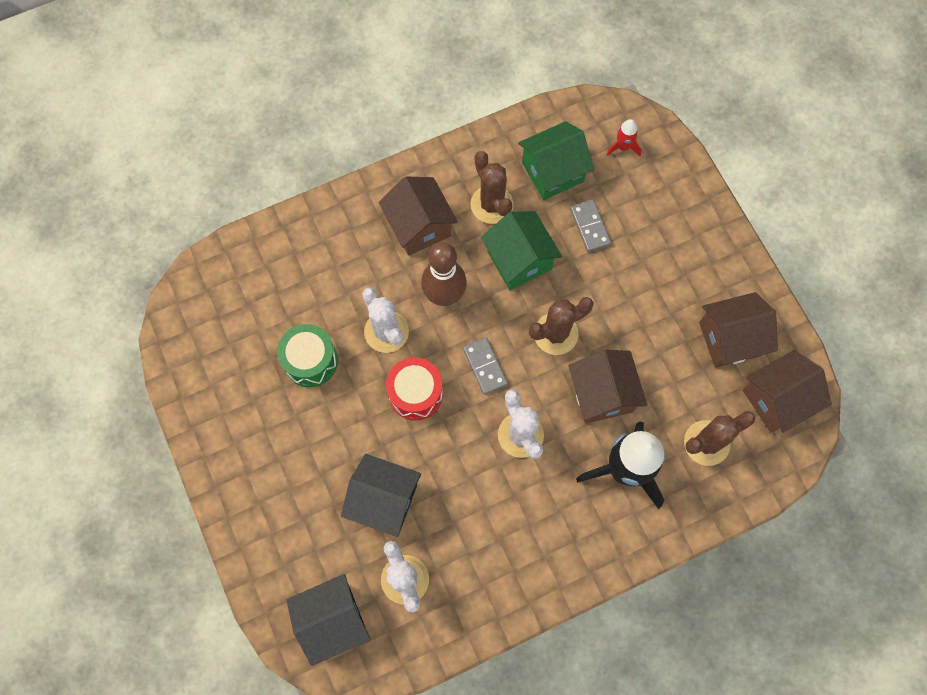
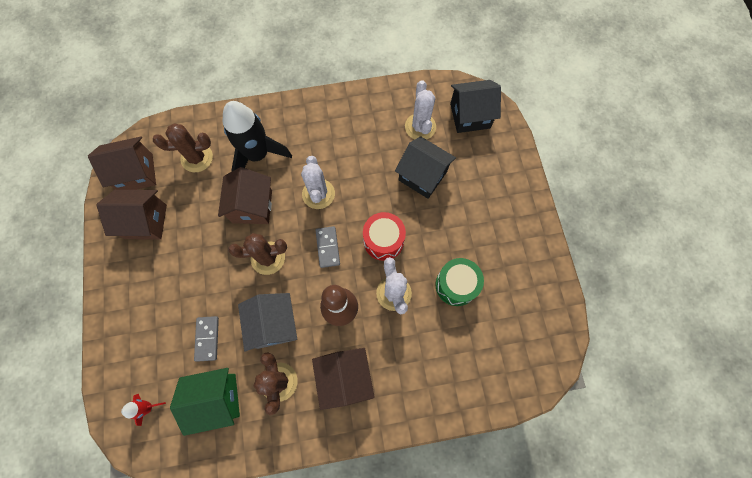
camera: 165 degrees left, 0 degrees up
(519, 260) = (274, 324): green house -> grey house

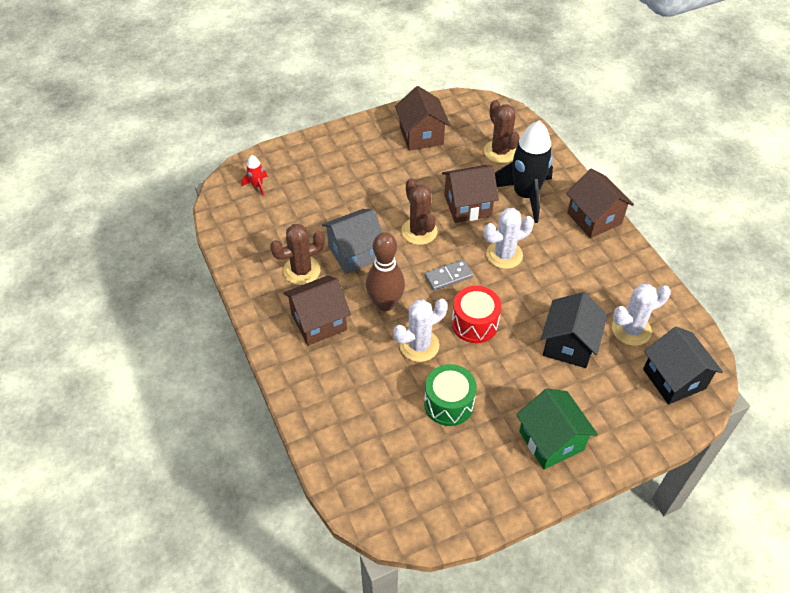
camera: 75 degrees right, 20 degrees down
(136, 173) = (465, 115): brown house -> brown house (594, 218)
(207, 338) = (327, 208): grey domino -> none
(217, 399) = (275, 229): green house -> green house (551, 440)

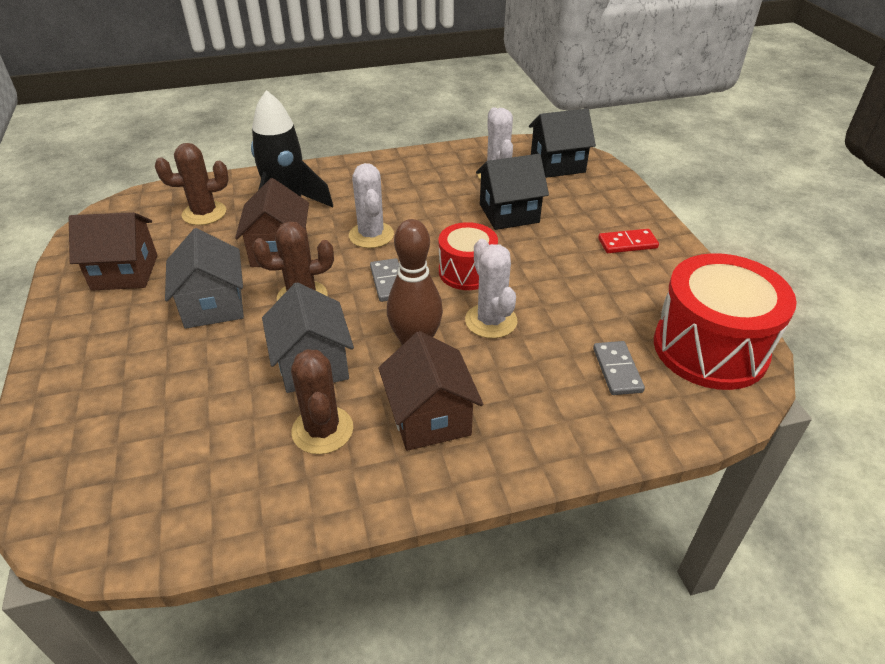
camera: 80 degrees left, 10 degrees down
(257, 186) = (96, 478): red rocket -> none
(382, 430) = (617, 370): none -> grey domino
(399, 189) = (213, 306): none -> grey house
(419, 498) = (710, 348): none -> red drum
(449, 403) = (579, 308): green drum -> none
(551, 440) = (627, 243): green house -> red domino
(568, 345) = (509, 213): black house -> black house turned 45 degrees counterclockwise
(594, 218) = (345, 170): brown house -> none

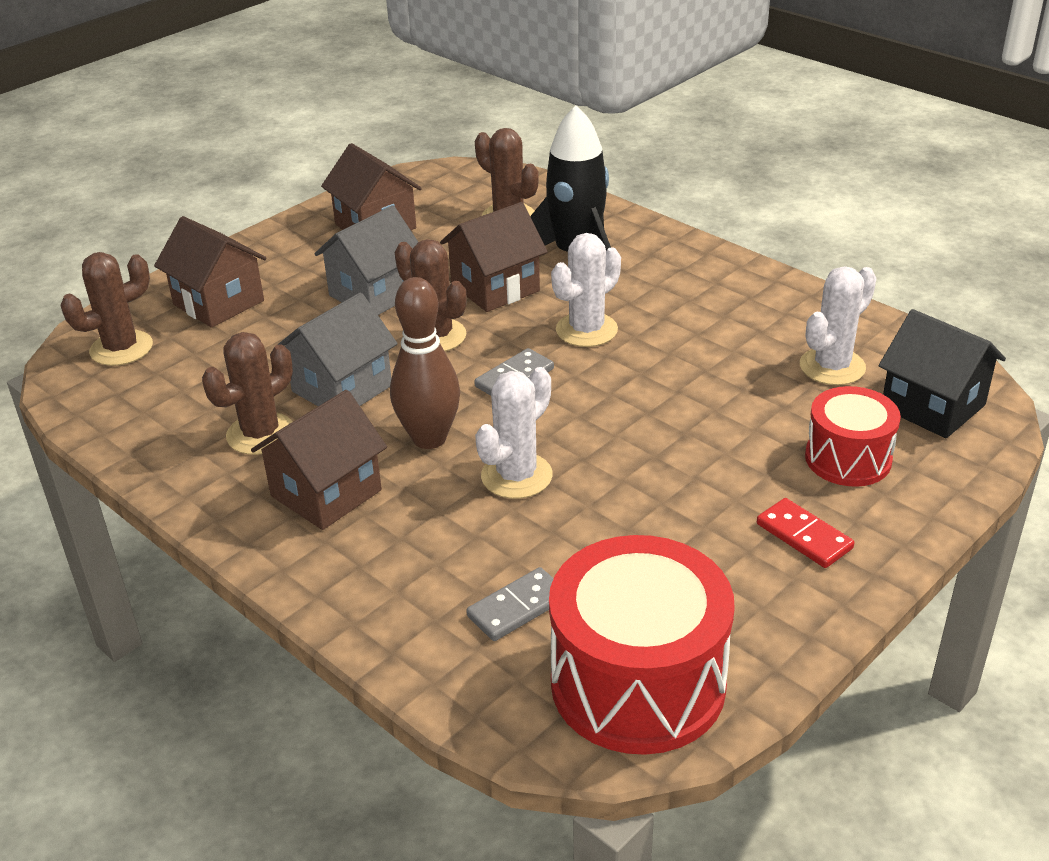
camera: 60 degrees right, 5 degrees down
(93, 484) = (121, 348): none -> brown cactus
(108, 394) = (218, 303): none -> brown house
(467, 272) = (591, 424): red drum -> red drum (848, 458)
(509, 213) = (752, 409): black house -> none

